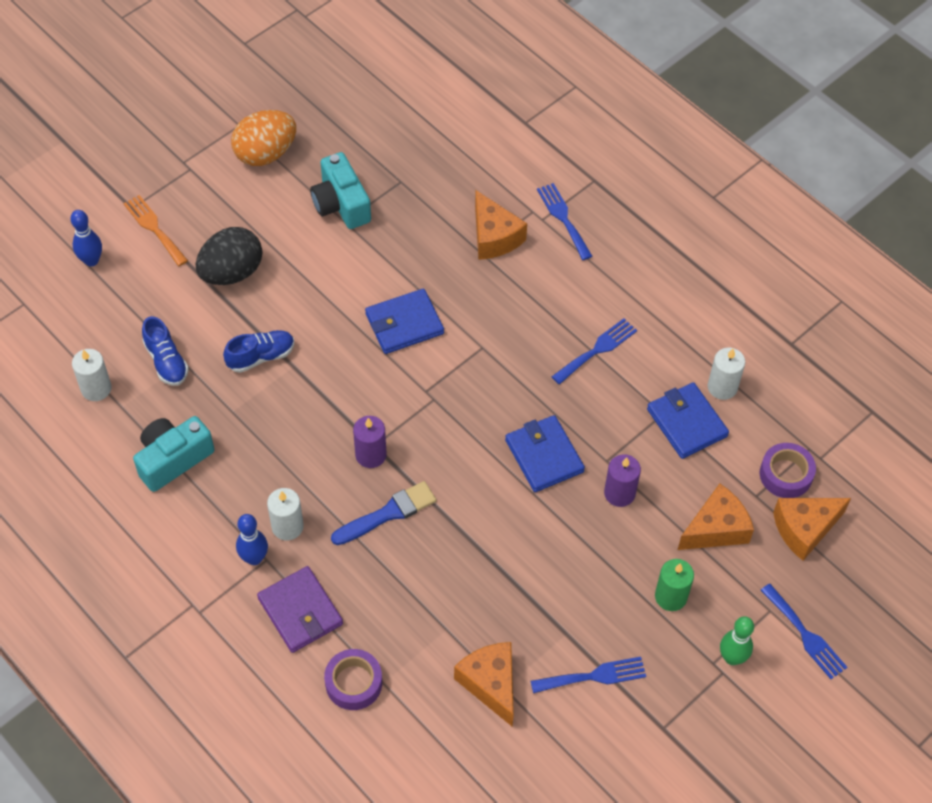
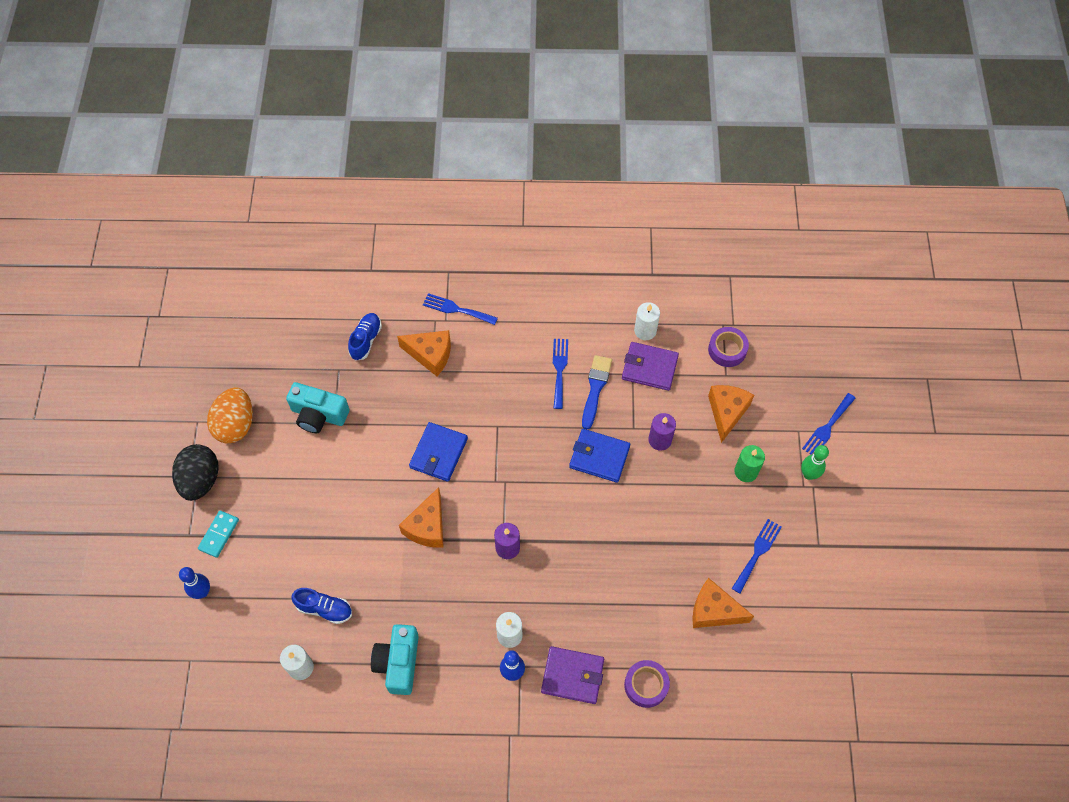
camera: 45 degrees left, 5 degrees up
(154, 228) = (219, 534): orange fork -> turquoise domino
(231, 272) = (301, 517): black egg -> black egg (200, 480)
(261, 357) = (378, 551): blue shoe -> blue shoe (366, 340)
(388, 514) = (555, 572): blue brush -> blue brush (595, 389)
(687, 423) = (649, 368): blue wallet -> purple wallet
(804, 529) = (767, 371): orange cheese -> orange cheese (427, 526)
(805, 635) = (827, 427): blue fork -> blue fork turned 120 degrees clockwise

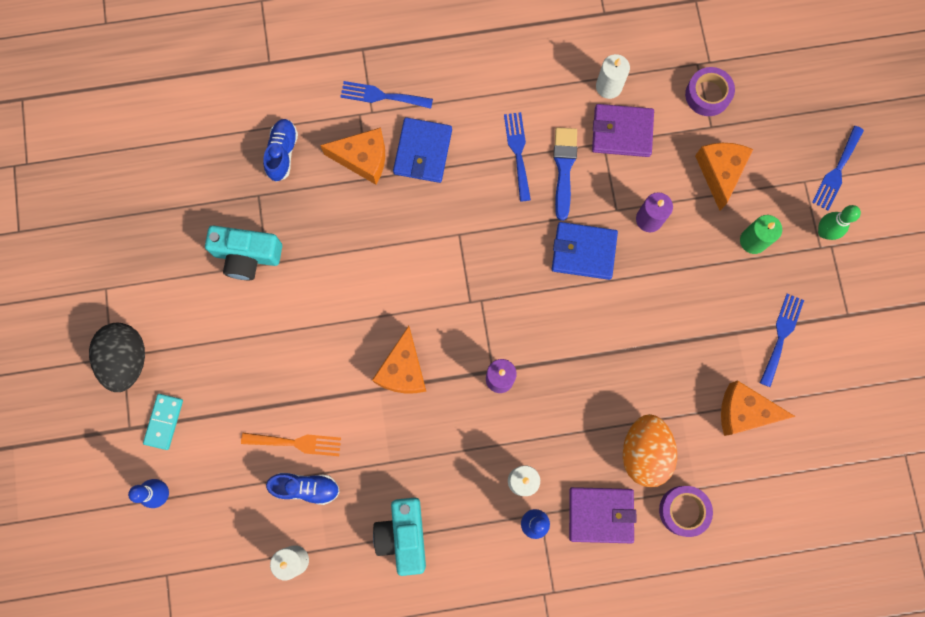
camera: 10 degrees left, 15 degrees up
(235, 425) = (152, 285): orange egg -> orange egg (644, 452)
(324, 570) = (296, 443): none -> orange fork
(438, 453) = (397, 279): blue wallet -> blue wallet (423, 152)

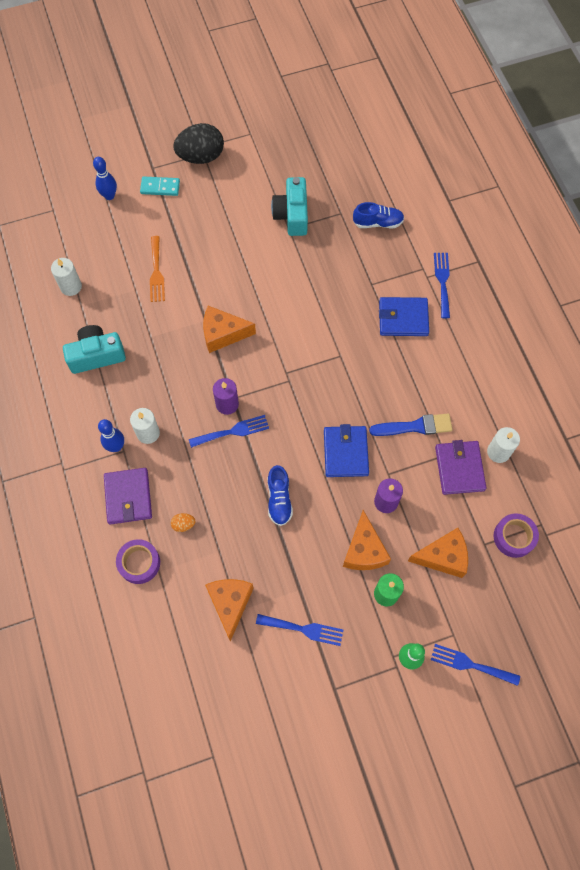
camera: 80 degrees right, 10 degrees down
(306, 488) = (124, 284): blue shoe -> blue shoe (279, 499)
(363, 159) = (386, 277): orange cheese -> orange cheese (364, 550)
(518, 152) = (420, 389): blue fork -> blue fork (232, 431)
(644, 452) = (183, 524): orange egg -> orange egg, size x0.42

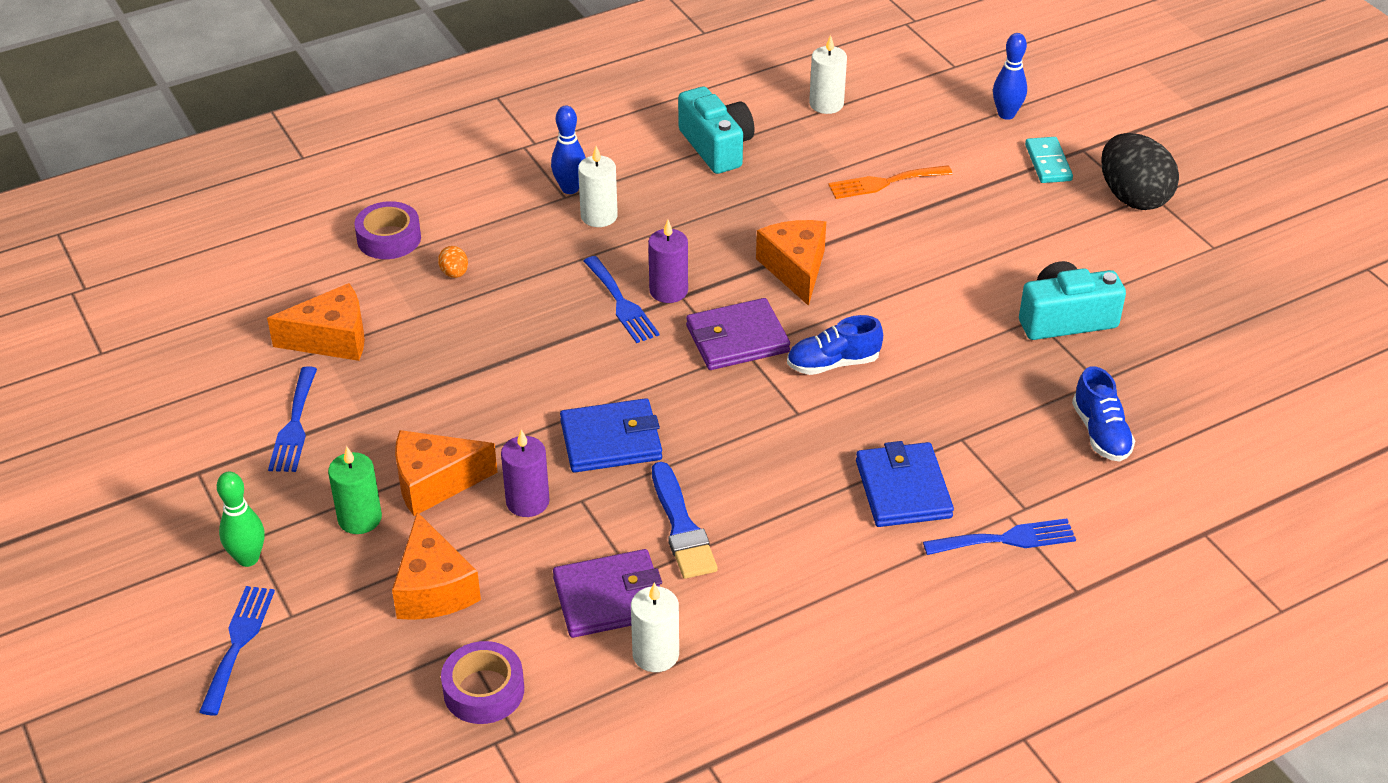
camera: 80 degrees right, 25 degrees down
(128, 497) = (491, 212): purple wallet -> purple wallet (737, 339)
(279, 499) = (511, 370): blue shoe -> blue shoe (833, 363)

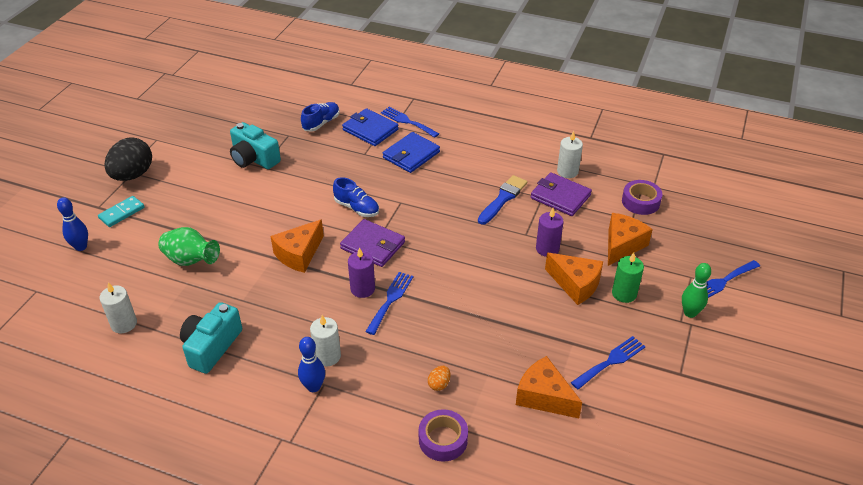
camera: 130 degrees left, 0 degrees up
(611, 440) = (483, 246): blue wallet -> blue wallet (370, 130)
(884, 183) = (191, 260): orange fork -> green vase

